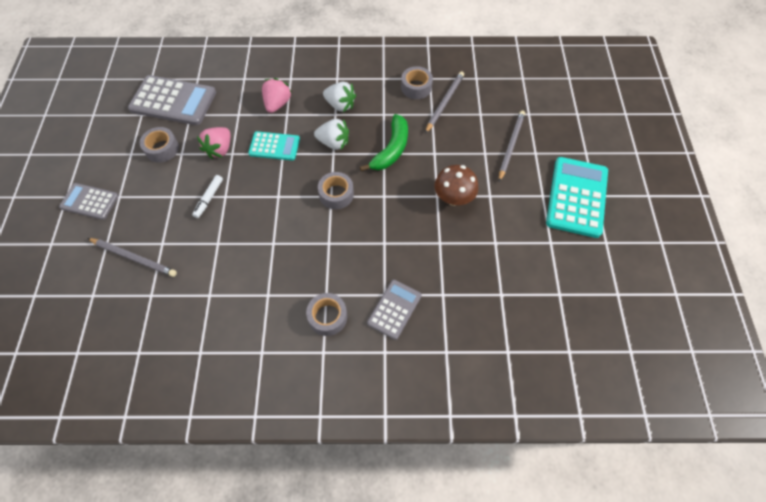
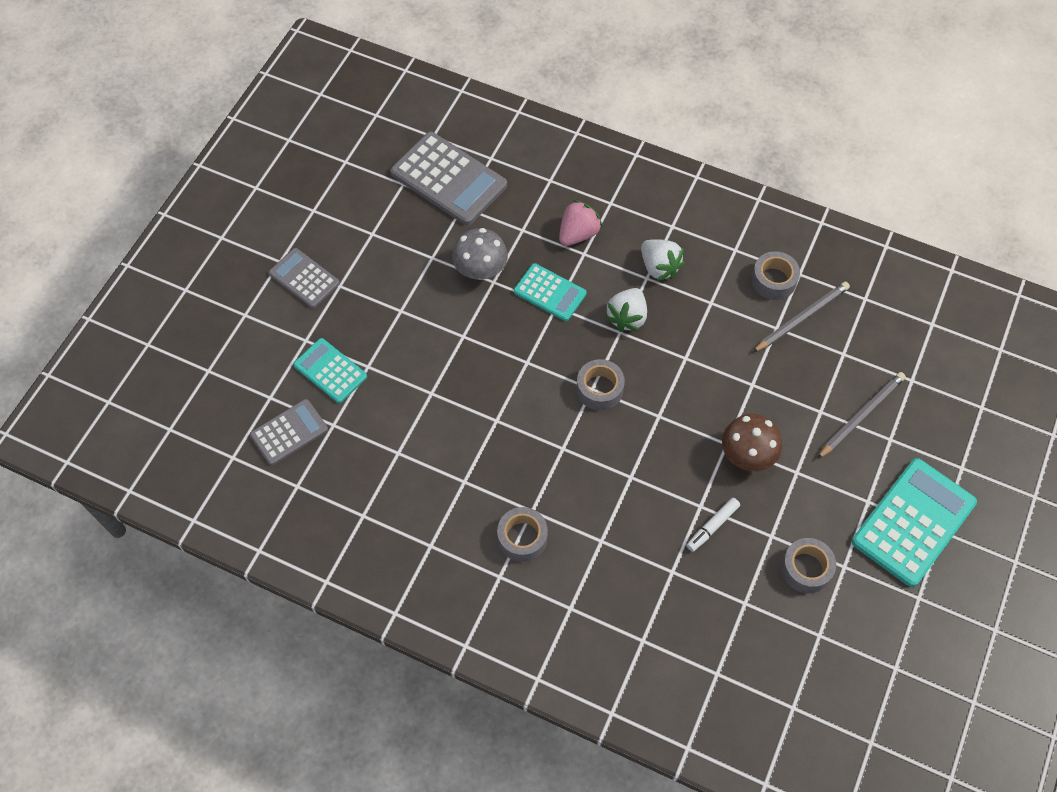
camera: 25 degrees right, 0 degrees up
(134, 258) = (330, 371): grey pencil -> turquoise calculator
(162, 149) = (411, 241): grey tape -> grey tape (806, 569)
(209, 198) = (443, 331): white marker -> white marker (712, 526)
(220, 149) = (480, 270): pink strawberry -> grey mushroom
(333, 143) = (627, 317): white strawberry -> white strawberry turned 75 degrees clockwise
(391, 149) = (697, 357): green banana -> none
(394, 309) = (605, 563): grey calculator -> grey calculator (289, 432)

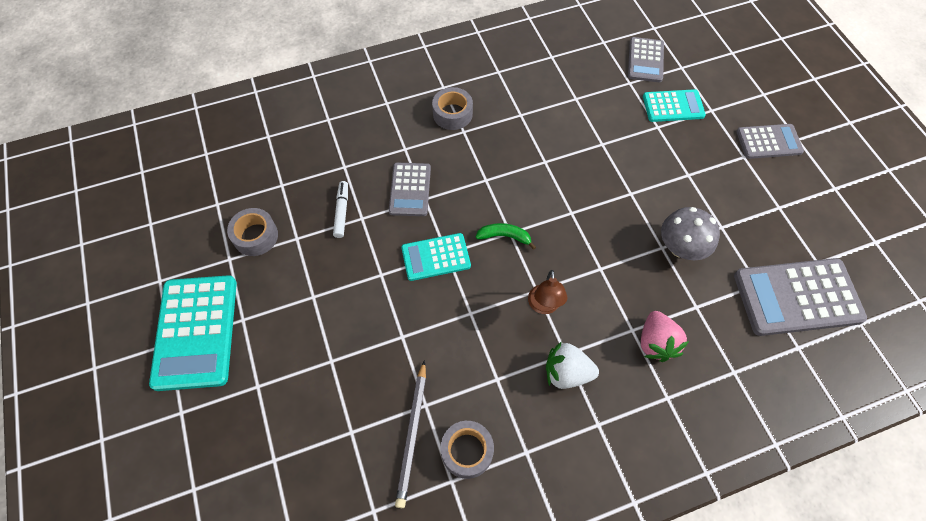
camera: 135 degrees right, 0 degrees up
(549, 293) = (617, 274): turquoise calculator -> turquoise calculator (436, 257)
(599, 389) = (505, 236): grey tape -> green banana
(627, 317) = (544, 306): white strawberry -> brown lamp
(635, 496) = (410, 189): none -> grey calculator
(747, 455) = (359, 278): brown mushroom -> none
(861, 415) = (295, 386): grey pencil -> none

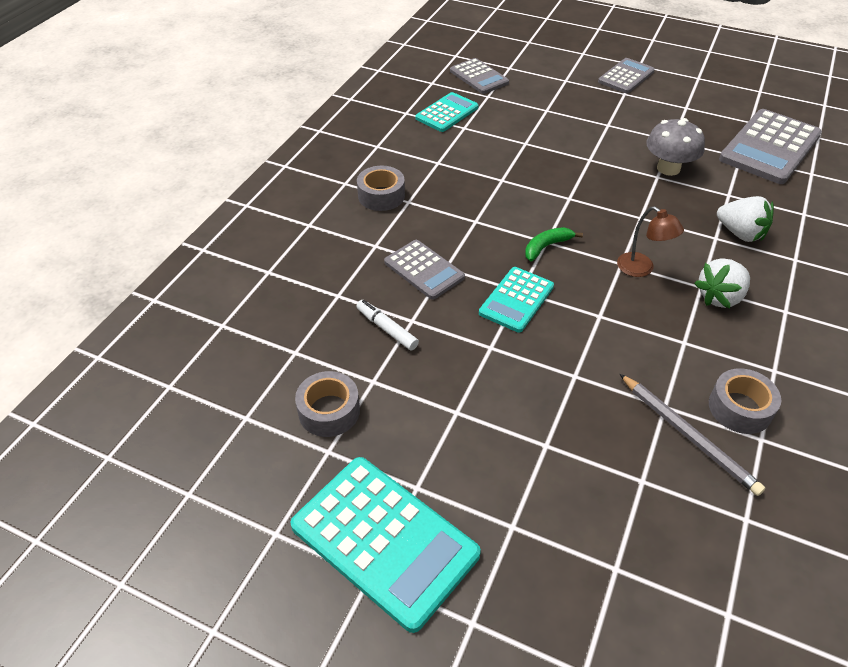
camera: 45 degrees left, 15 degrees down
(656, 343) = (740, 233): pink strawberry -> white strawberry
(673, 106) = (538, 92): turquoise calculator -> turquoise calculator (447, 113)

